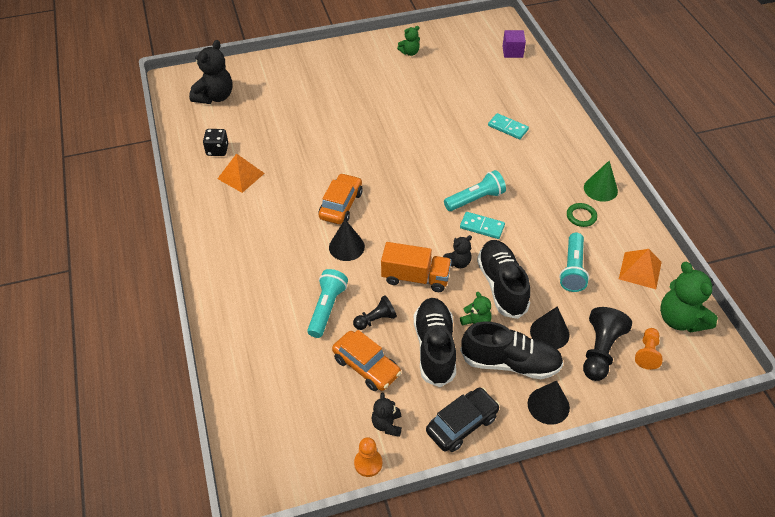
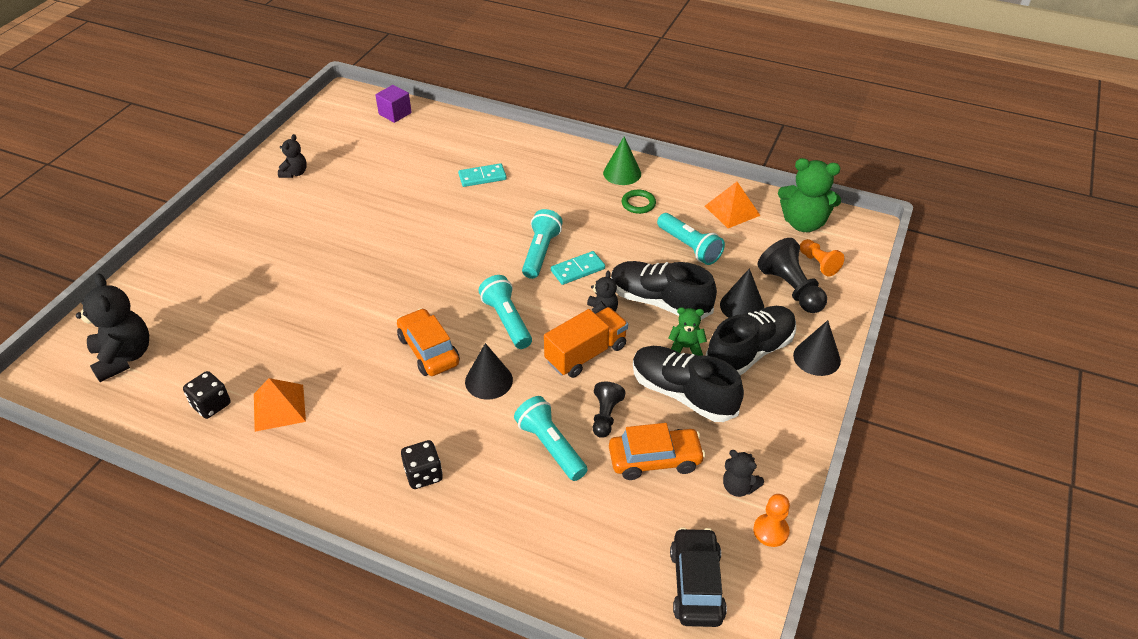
camera: 50 degrees left, 5 degrees down
(253, 265) = (423, 474): none -> black dice
(401, 223) = (507, 320): none -> turquoise flashlight
(409, 52) = (295, 173): green teddy bear -> black teddy bear
(462, 424) = (786, 430): black car -> black car (696, 584)

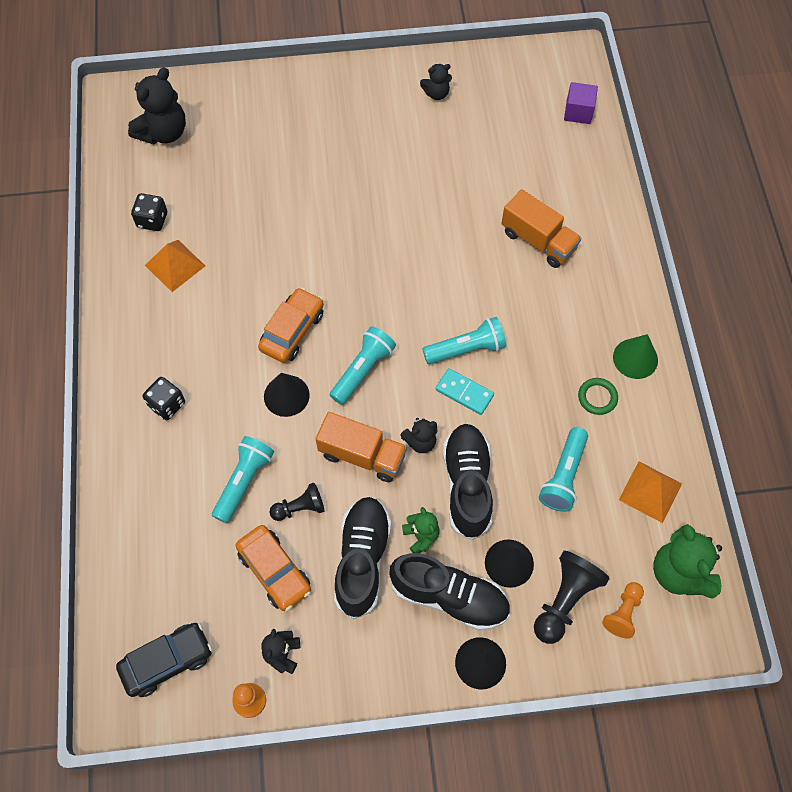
camera: 60 degrees right, 20 degrees up
(482, 177) = (538, 240): turquoise domino -> orange truck

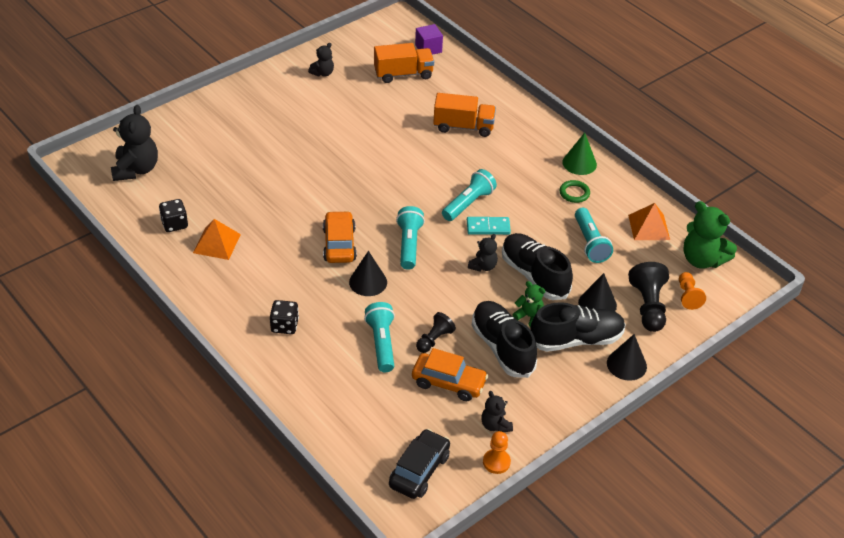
camera: 35 degrees left, 20 degrees down
(362, 455) = (450, 291): orange truck -> orange truck (403, 74)

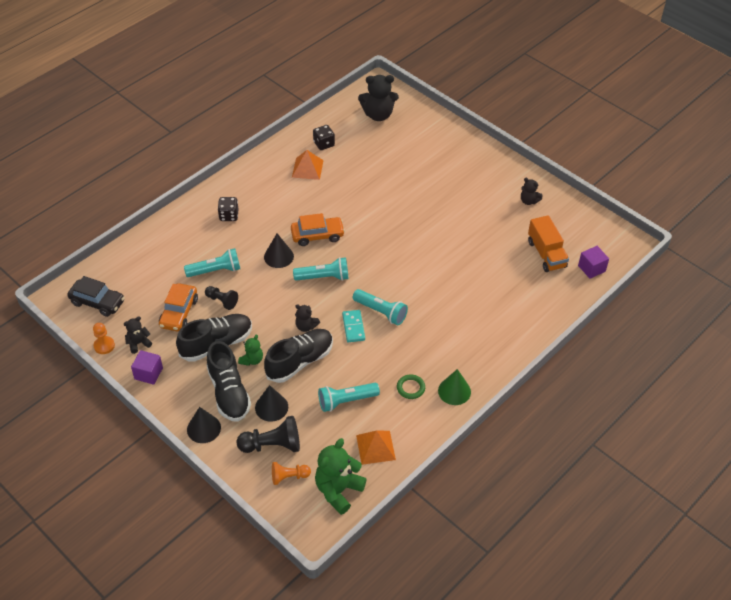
camera: 85 degrees right, 5 degrees up
(463, 127) = (483, 302): orange truck -> none
(544, 415) = (148, 373): none -> purple cube

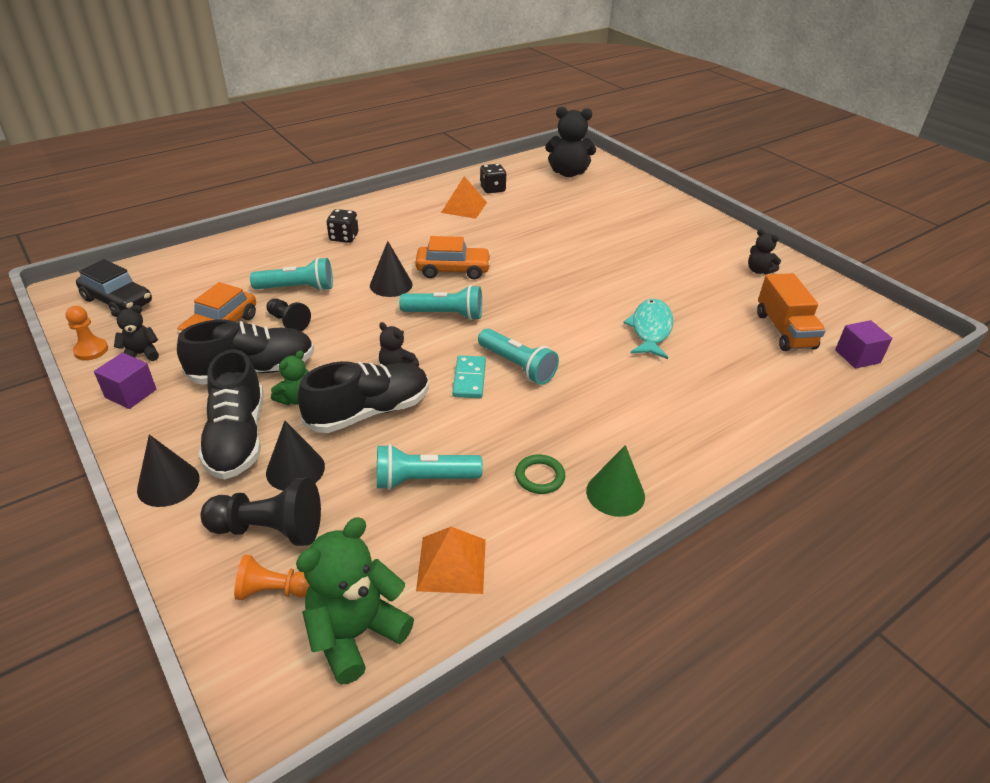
camera: 10 degrees right, 10 degrees down
(460, 267) = (650, 329): none -> turquoise fish

